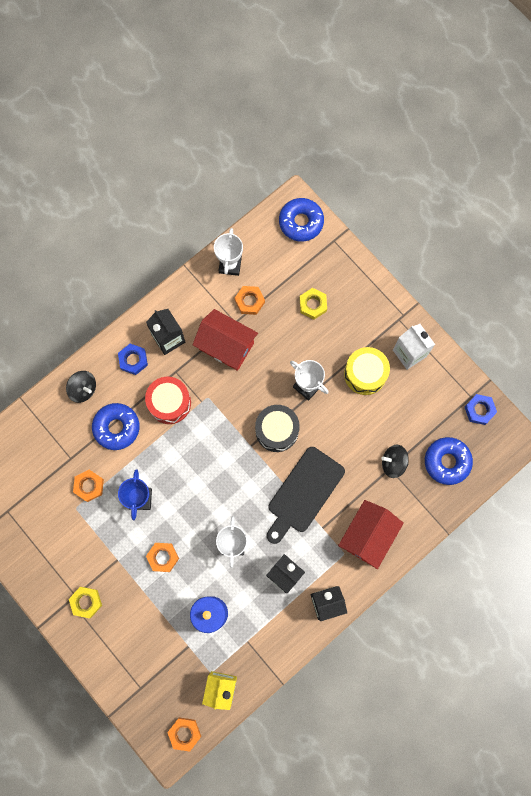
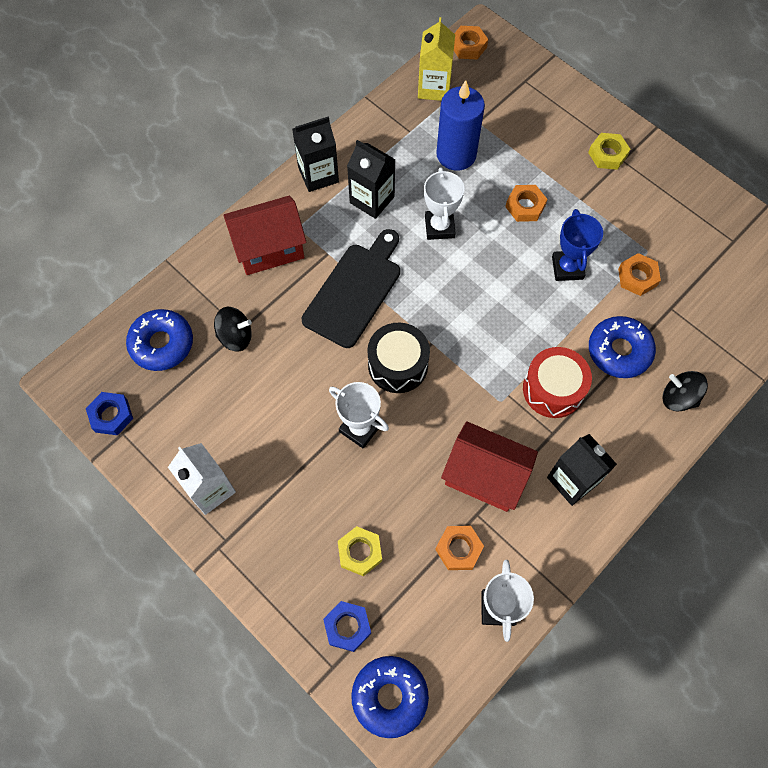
camera: 175 degrees right, 10 degrees down
(133, 360) = (617, 444): blue nut -> blue nut (347, 627)
(365, 374) = (276, 453): yellow drum -> none
(367, 536) = (269, 248): red house -> red house turned 45 degrees clockwise

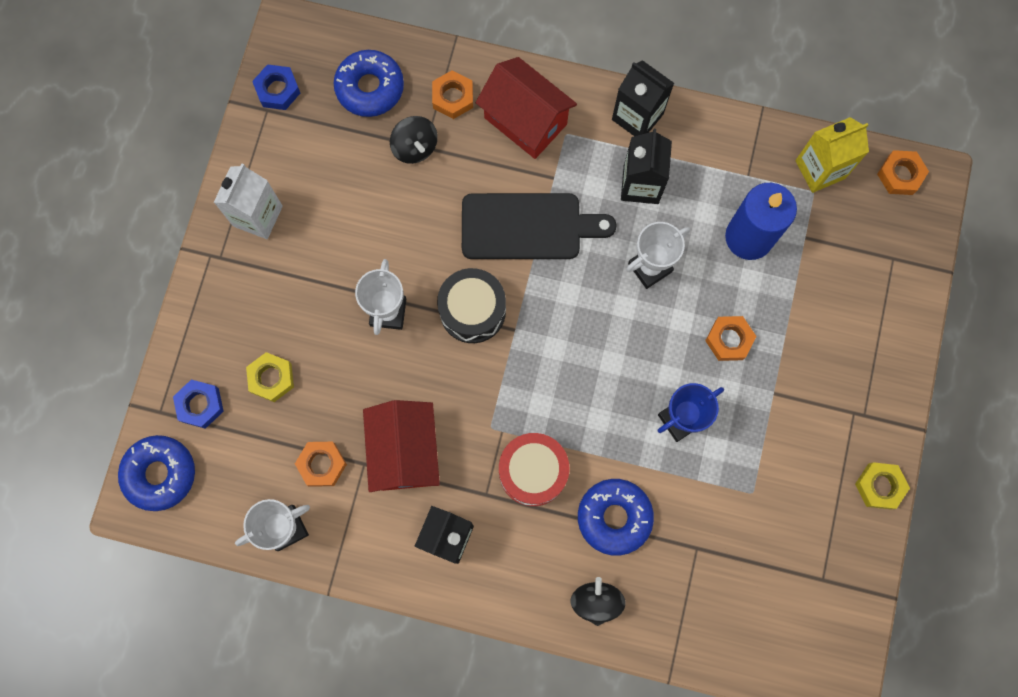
camera: 60 degrees right, 10 degrees up
(607, 154) = (851, 393): yellow nut -> yellow nut (879, 486)
(637, 277) = (713, 496): orange nut -> orange nut (453, 97)

